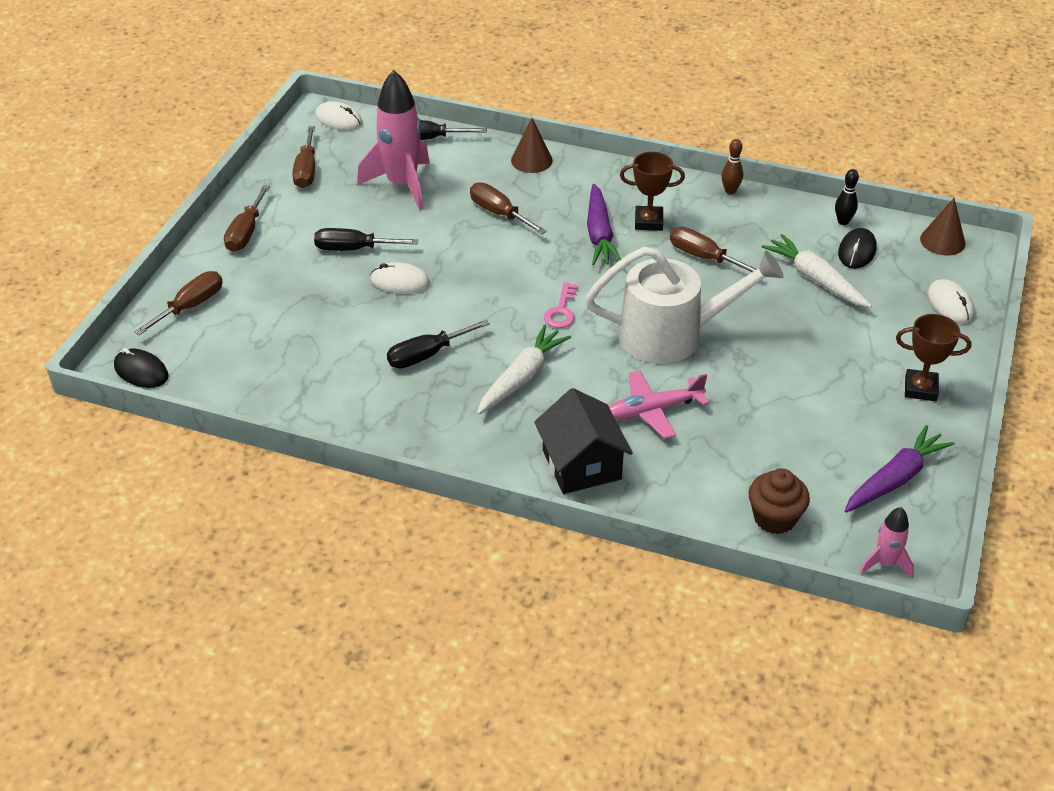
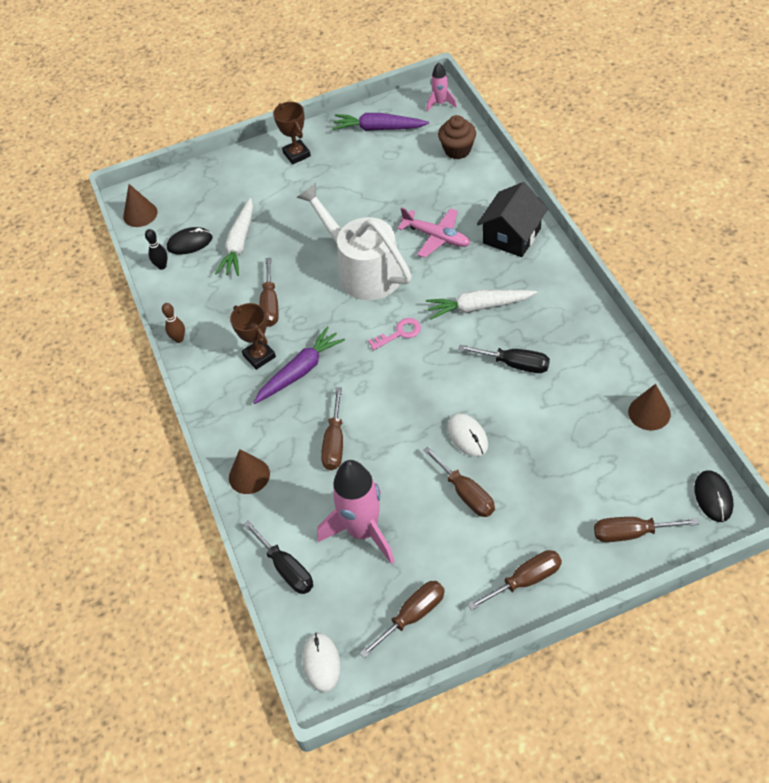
camera: 125 degrees left, 10 degrees up
(259, 397) = (649, 412): none -> brown cone
(353, 249) = (466, 493): black screwdriver -> brown screwdriver
(950, 304) = (205, 180): white mouse -> none

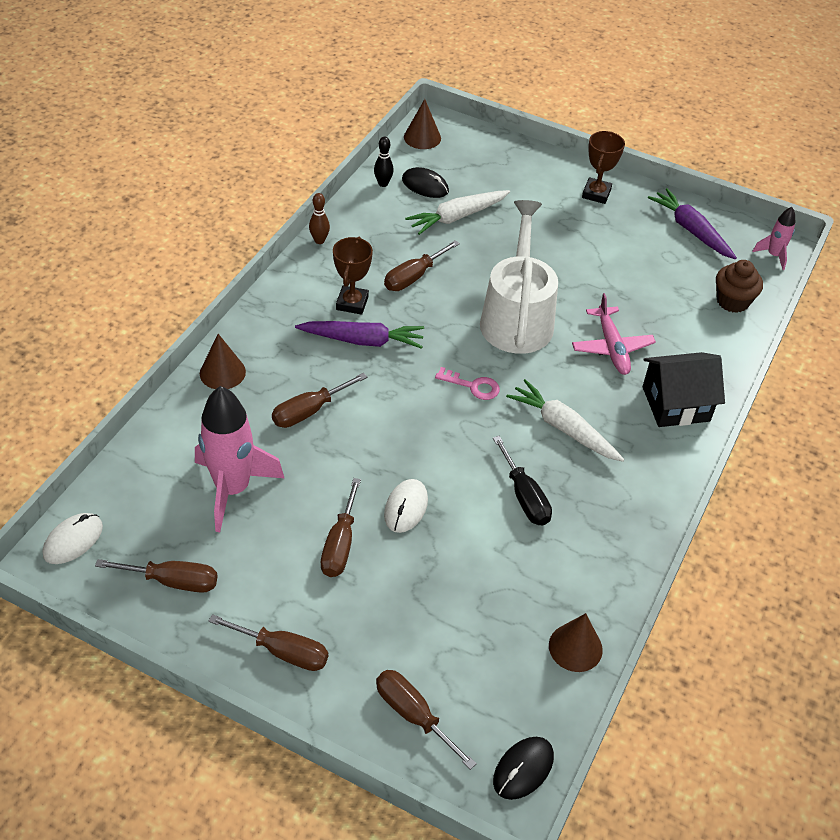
camera: 40 degrees right, 5 degrees down
(286, 569) = (149, 457): black screwdriver -> none

